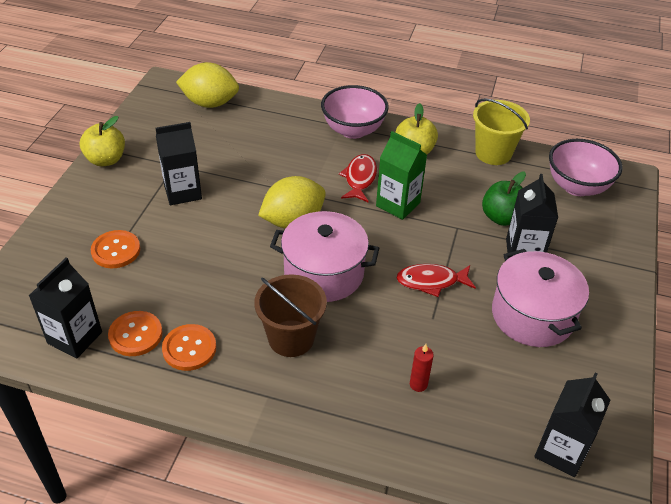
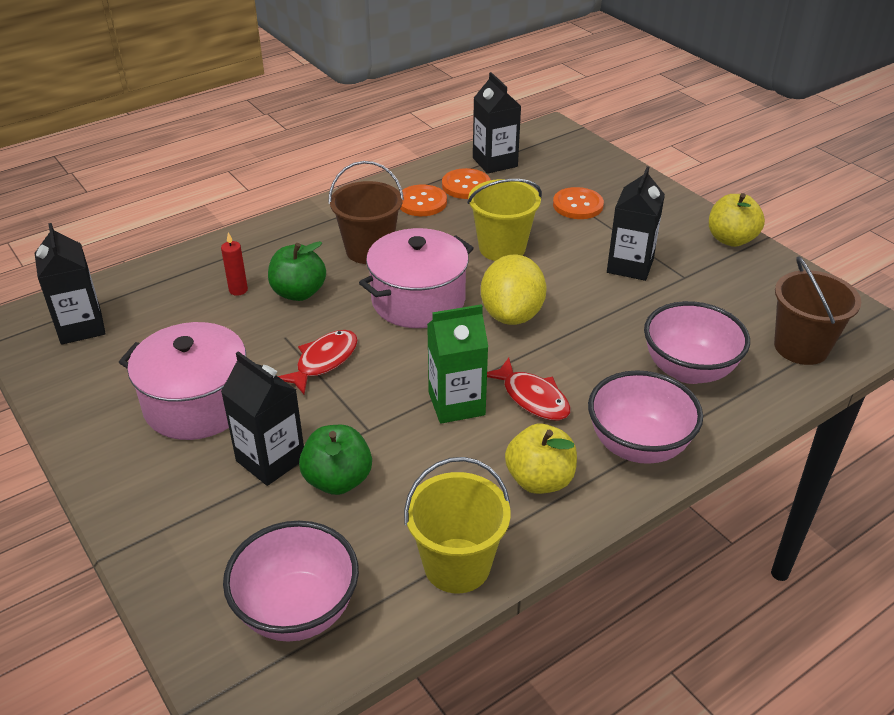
camera: 130 degrees right, 5 degrees down
(210, 103) = (801, 347): yellow lemon -> brown bucket
(217, 263) = (502, 248): none -> yellow bucket
(272, 133) = (688, 370): none -> pink bowl
(383, 344) = (298, 292): none -> green apple

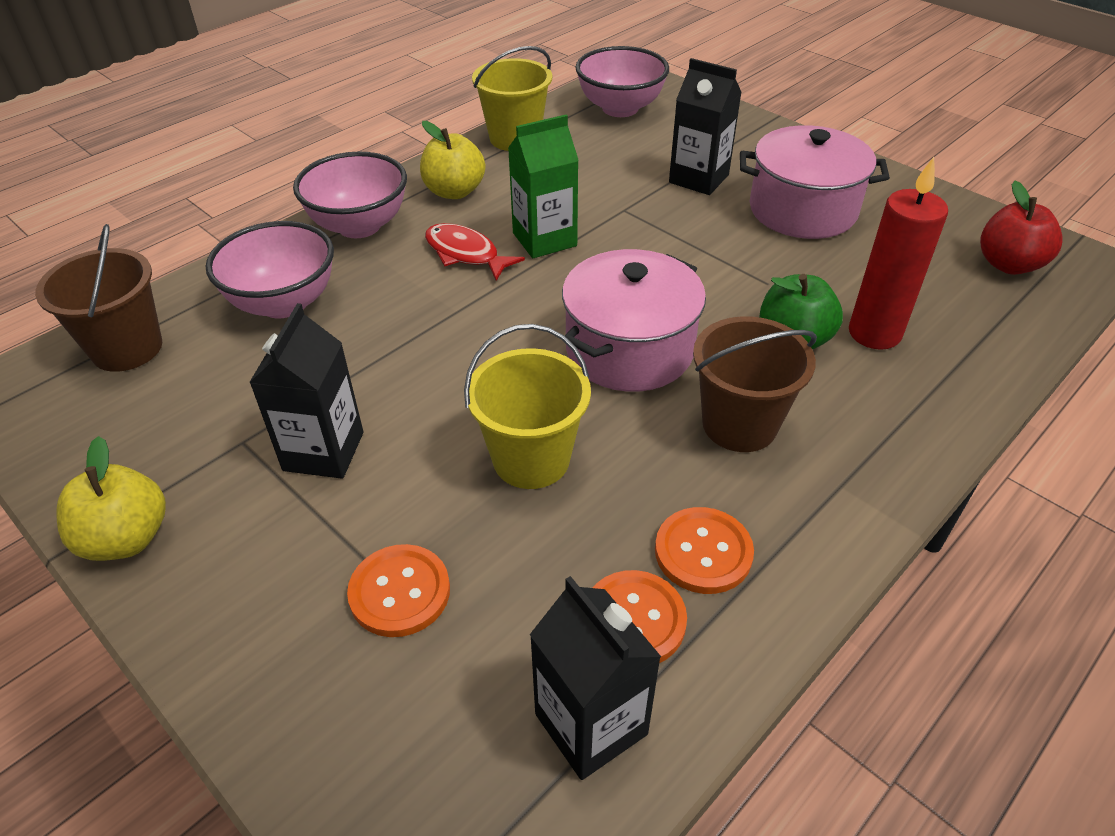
camera: 170 degrees right, 5 degrees up
(81, 327) = (1008, 264): black carton -> red apple
(238, 290) = (874, 333): red candle -> red candle, size x2.05
(323, 361) = (705, 262): red fish -> none
(338, 480) = (631, 172): green apple -> none
(512, 315) = (500, 345): yellow lemon -> none

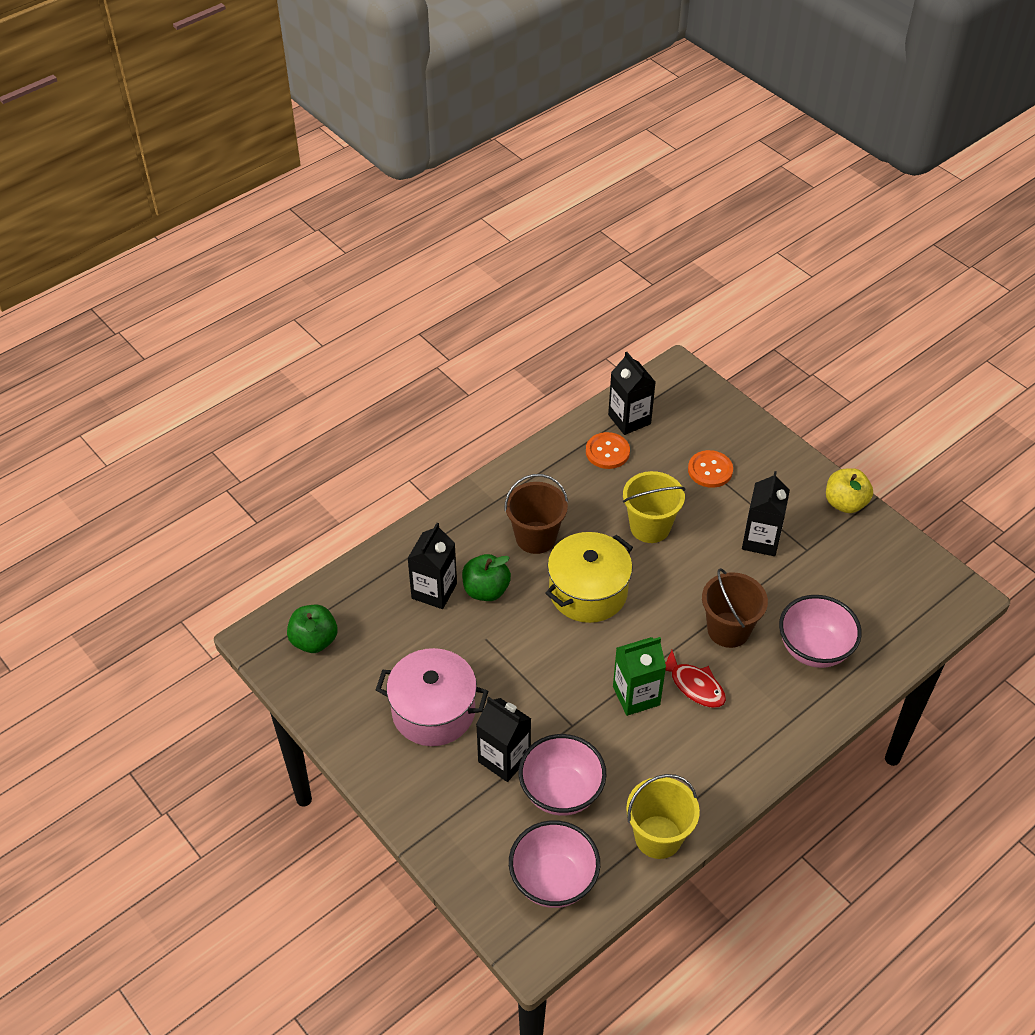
camera: 175 degrees left, 5 degrees up
(127, 348) = (902, 619): brown bucket -> brown bucket (728, 630)
(359, 226) = (779, 724): pink bowl -> pink bowl (561, 792)
(454, 191) = (708, 761): yellow apple -> none
(629, 349) = (588, 592): pink pot -> yellow pot
(703, 552) = (571, 476): orange button -> none
(874, 333) = (434, 591): red candle -> black carton
(1008, 264) = (314, 640): red apple -> green apple

